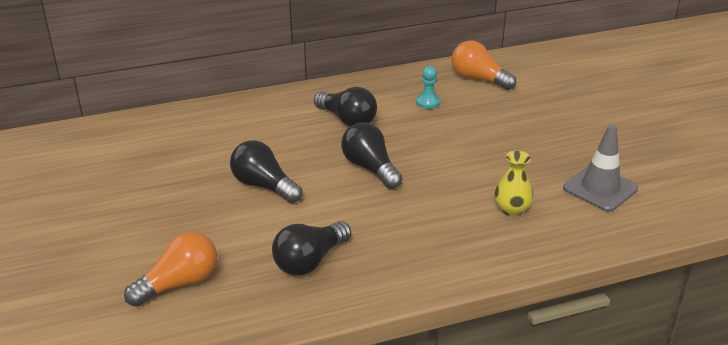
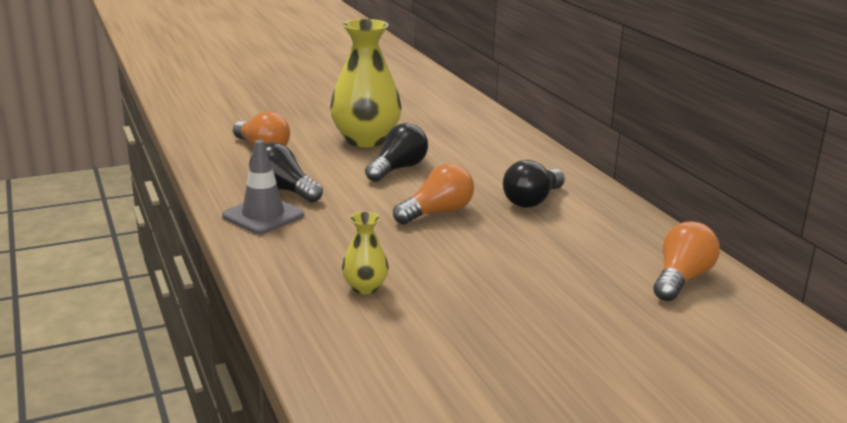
camera: 85 degrees right, 10 degrees down
(174, 205) = (365, 140): none -> yellow vase
(370, 168) = (437, 213): black light bulb -> orange light bulb
(428, 102) = (595, 244): turquoise pawn -> none
(600, 188) = (416, 352): grey traffic cone -> grey traffic cone (263, 215)

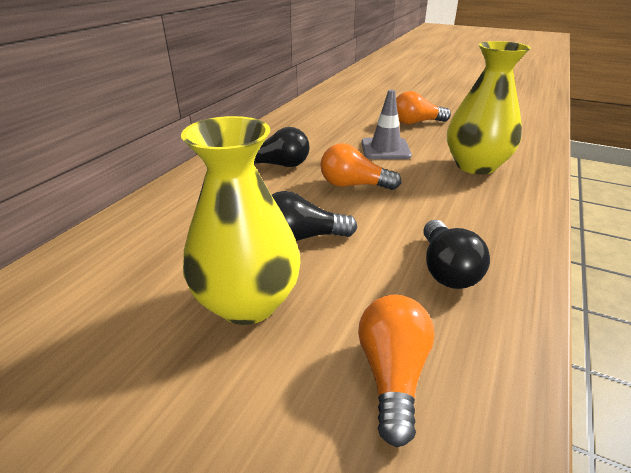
camera: 130 degrees left, 10 degrees up
(263, 215) = (497, 247): grey traffic cone -> grey traffic cone (385, 149)
(365, 287) = (475, 166): yellow vase -> yellow vase, size x2.13
(681, 279) = (316, 113): orange light bulb -> orange light bulb (416, 122)

